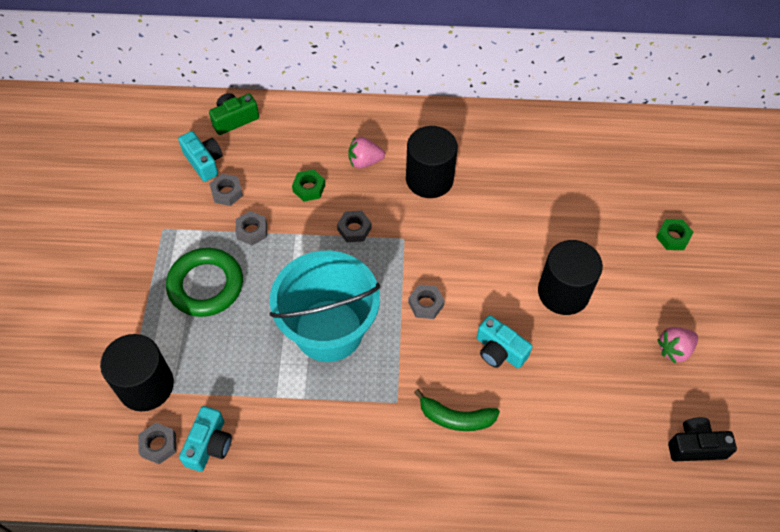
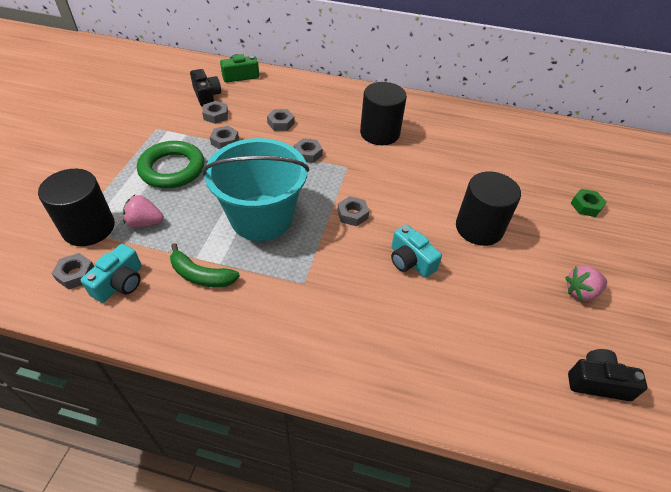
camera: 10 degrees right, 10 degrees down
(204, 162) = (206, 95): turquoise camera -> black camera
(309, 188) = (281, 123): green nut -> grey nut
(364, 161) = (330, 115): pink strawberry -> pink strawberry (145, 222)
(456, 418) = (355, 307): green banana -> green banana (201, 275)

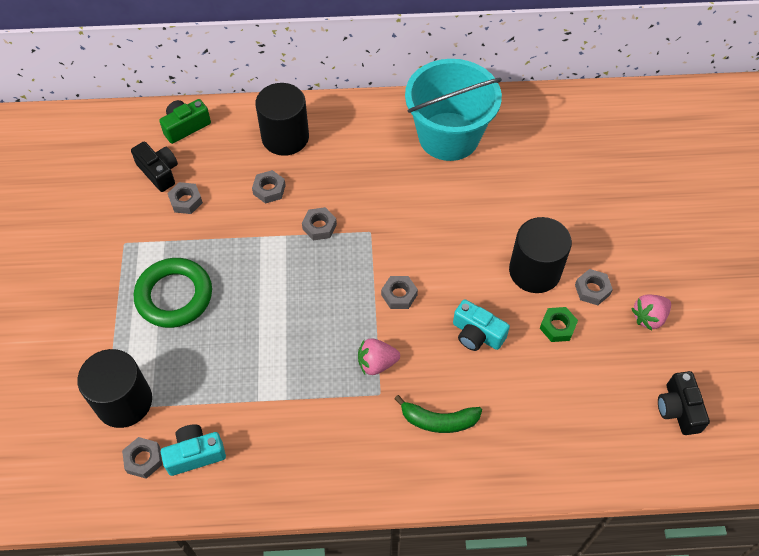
camera: 15 degrees left, 10 degrees up
(120, 283) = (195, 454): turquoise camera -> turquoise camera turned 120 degrees counterclockwise
(145, 222) = (181, 375): pink strawberry -> pink strawberry (376, 363)
(201, 275) = (273, 419): green banana -> green banana (438, 420)
(225, 141) = (215, 237): grey nut -> grey nut (592, 290)
(261, 217) = (304, 329): turquoise bucket -> turquoise bucket (448, 136)
(379, 133) = (390, 170): black cylinder -> black cylinder (285, 137)
(586, 206) = (637, 207): green nut -> green nut (557, 327)
(597, 382) = (678, 409): black camera -> black camera turned 90 degrees counterclockwise

